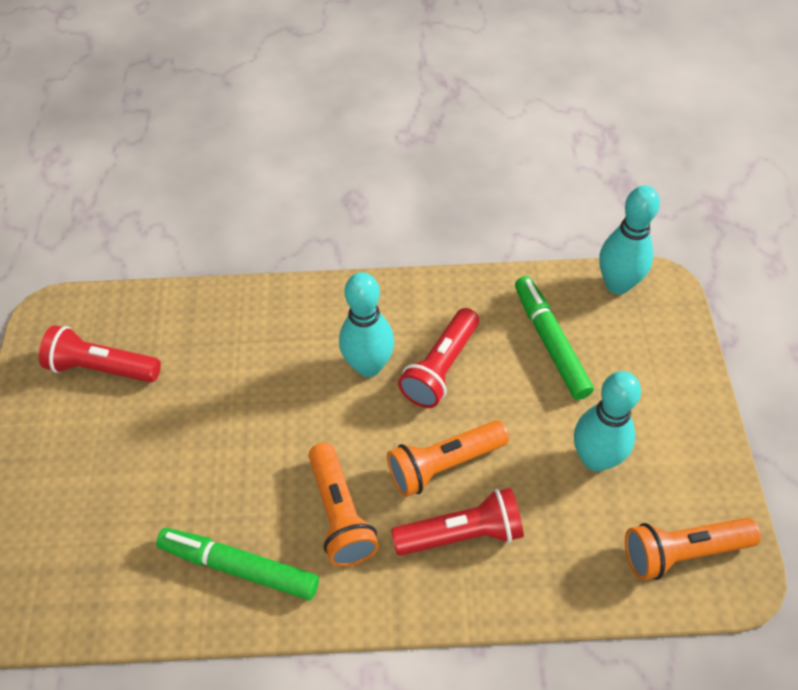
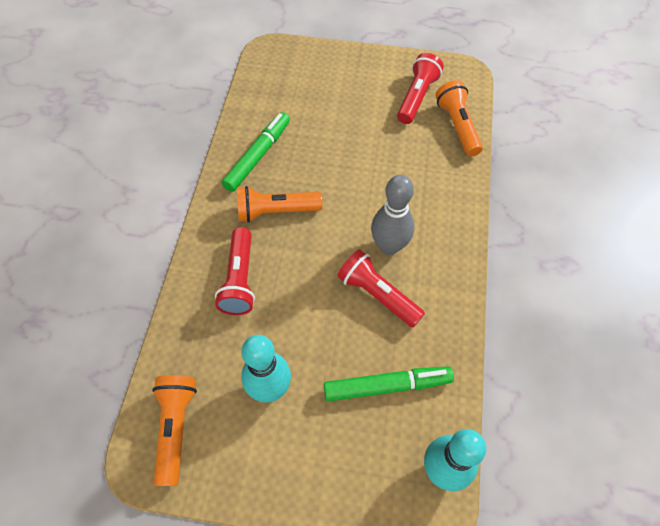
camera: 100 degrees right, 5 degrees up
(368, 366) = (389, 246): turquoise bowling pin -> grey bowling pin
(444, 465) = (294, 279): orange flashlight -> orange flashlight (457, 126)

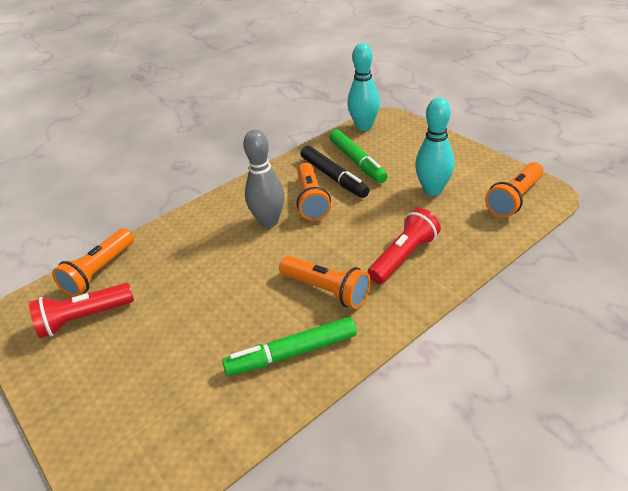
camera: 135 degrees left, 20 degrees down
(377, 295) = (311, 200): red flashlight -> orange flashlight
(387, 386) = (357, 162): green marker -> green marker turned 150 degrees counterclockwise
(388, 342) = (334, 177): none -> black marker

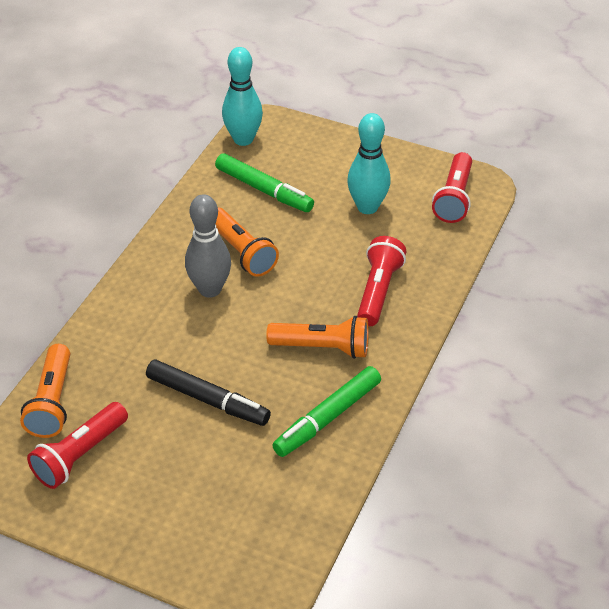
camera: 30 degrees left, 5 degrees up
(334, 177) = (249, 217): black marker -> black marker (207, 400)
(514, 199) = (454, 198): orange flashlight -> red flashlight

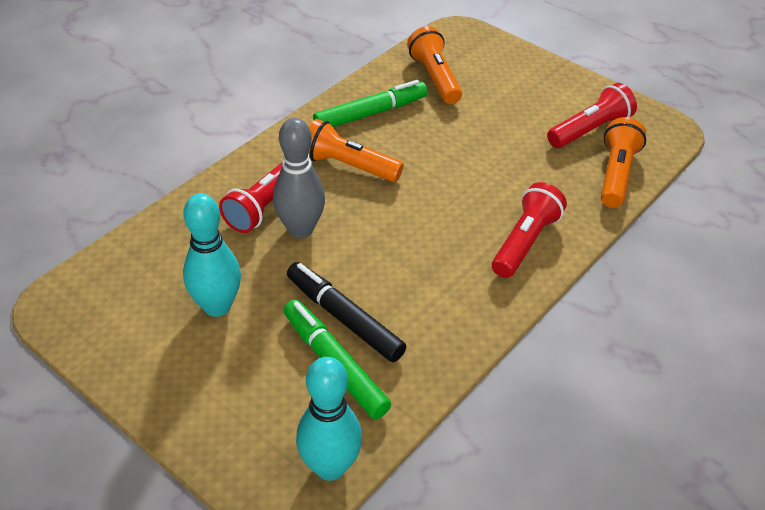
camera: 165 degrees left, 0 degrees up
(207, 400) = (471, 147): black marker -> black marker (344, 318)
(210, 289) = (442, 246): grey bowling pin -> grey bowling pin (300, 229)
(242, 252) = (393, 282): orange flashlight -> orange flashlight (434, 77)
(454, 198) = (106, 293): red flashlight -> red flashlight (525, 242)

